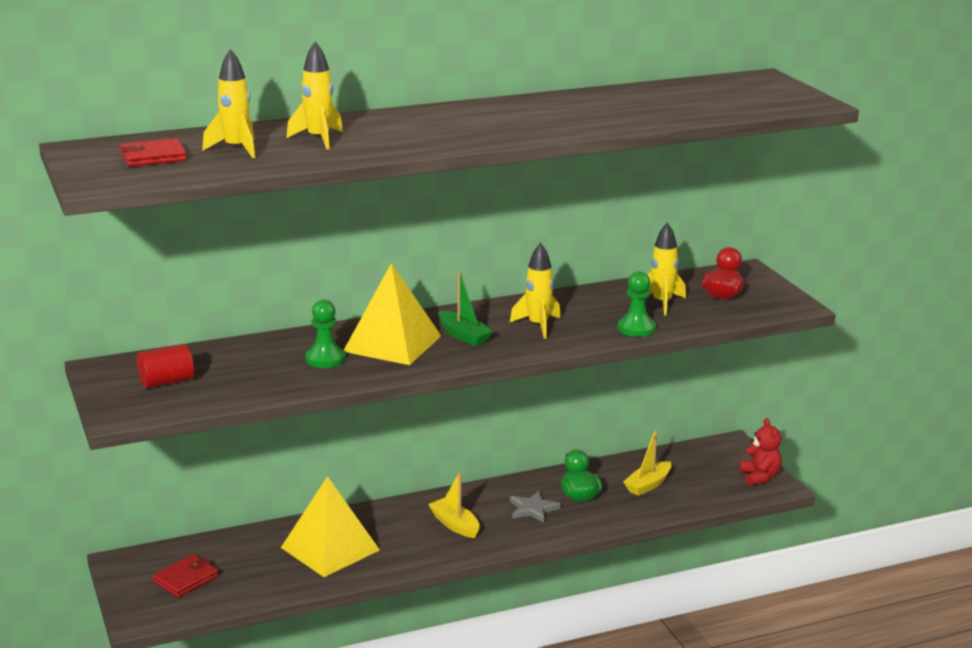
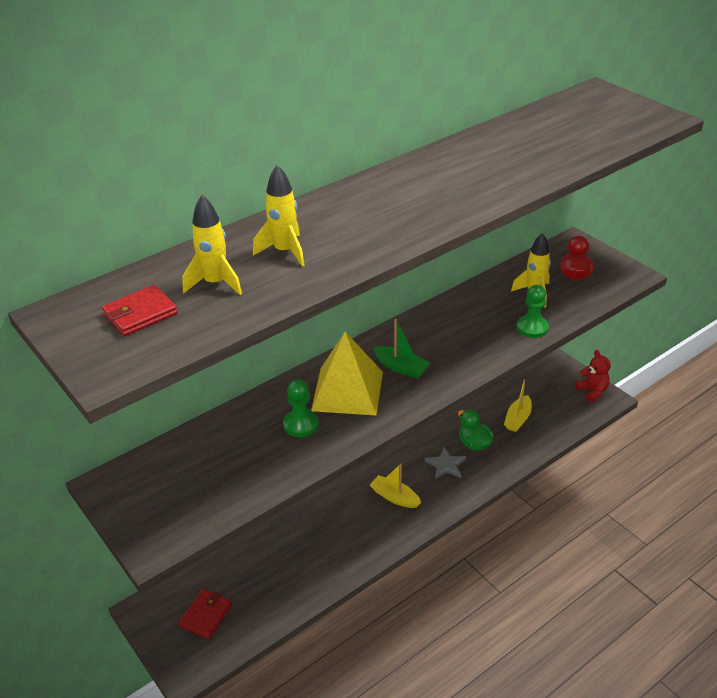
camera: 15 degrees left, 15 degrees up
(166, 382) = (175, 489): red cylinder -> none
(330, 549) = (309, 549): yellow pyramid -> none
(538, 326) = (454, 342): yellow rocket -> none

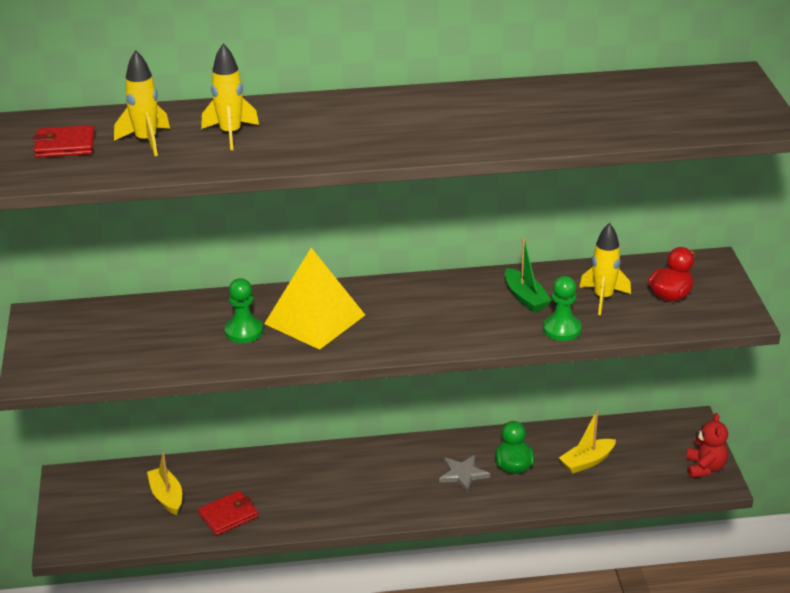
camera: 30 degrees right, 5 degrees down
(206, 615) = (117, 507): red wallet -> red wallet (228, 515)
(395, 497) = (381, 482): yellow boat -> yellow boat (166, 496)
(401, 367) = (387, 317): green boat -> green boat (525, 298)

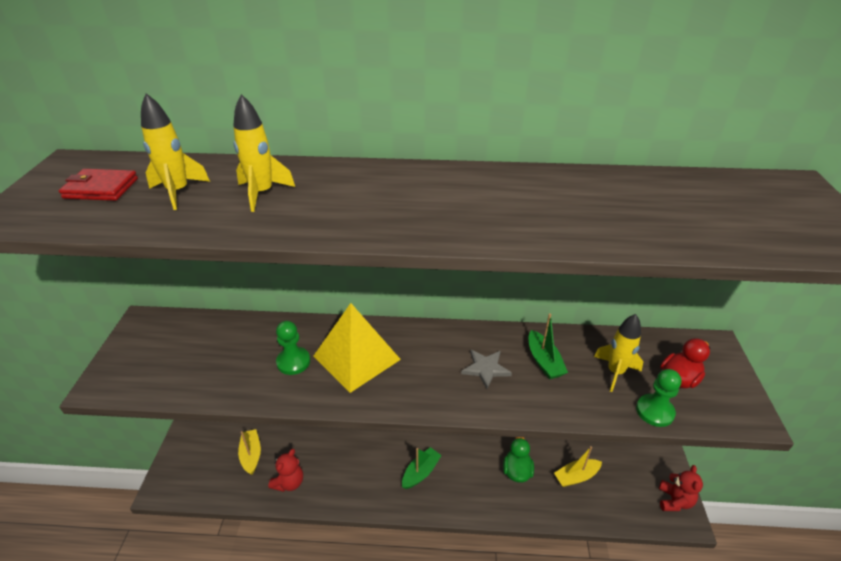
camera: 10 degrees right, 5 degrees up
(228, 515) = (289, 482): red wallet -> red teddy bear
(393, 484) = (421, 472): none -> green boat
(463, 474) = (476, 472): grey star -> grey star (485, 369)
(562, 329) = (574, 404): green pawn -> green pawn (654, 411)

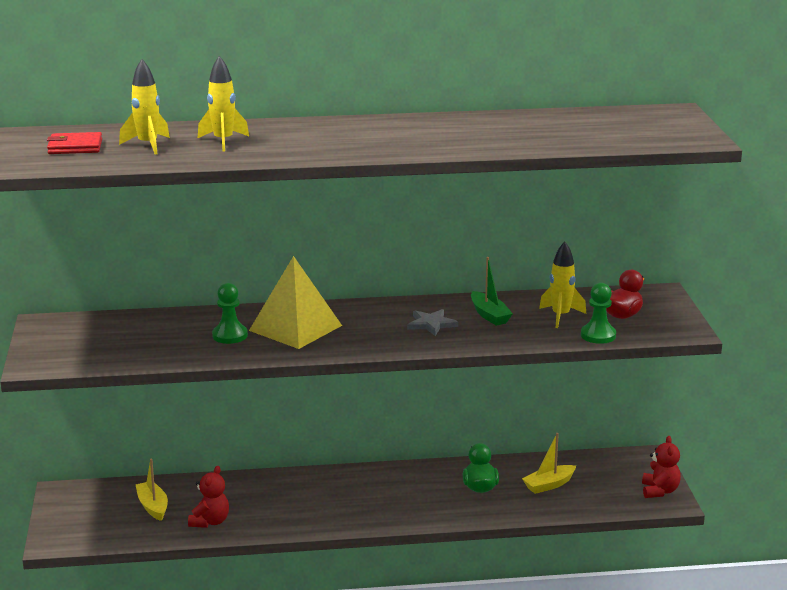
camera: 10 degrees left, 15 degrees down
(421, 472) = (366, 499): green boat -> none

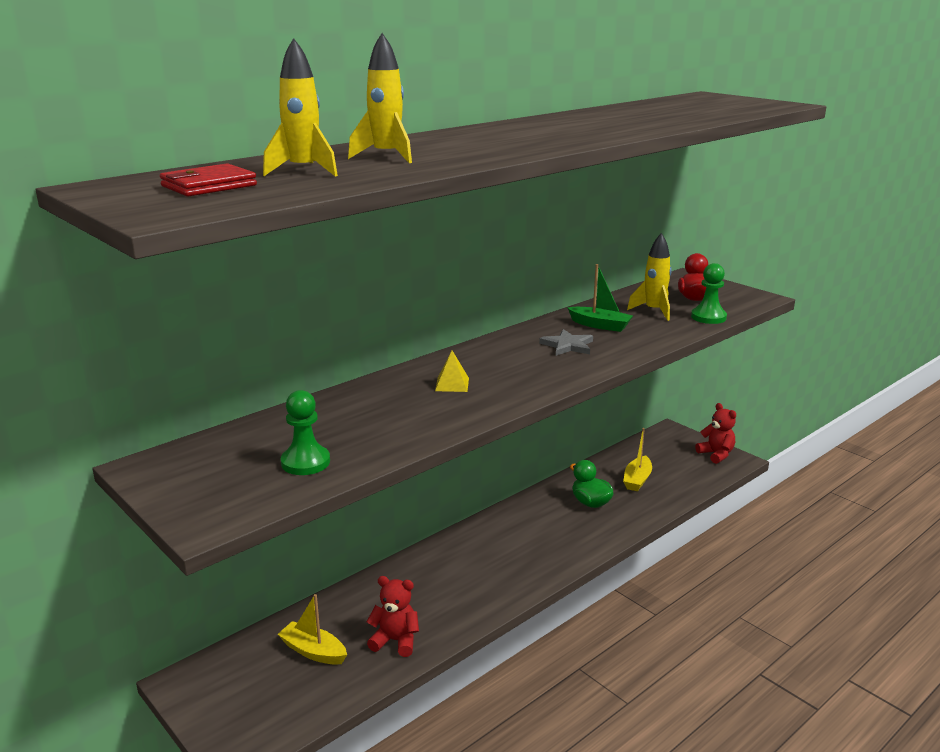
camera: 35 degrees left, 0 degrees up
(210, 522) = (395, 641): red teddy bear -> red teddy bear turned 60 degrees counterclockwise
(230, 335) = (398, 411): green pawn -> green pawn (305, 462)
(295, 328) = (452, 384): yellow pyramid -> yellow pyramid, size x0.41

